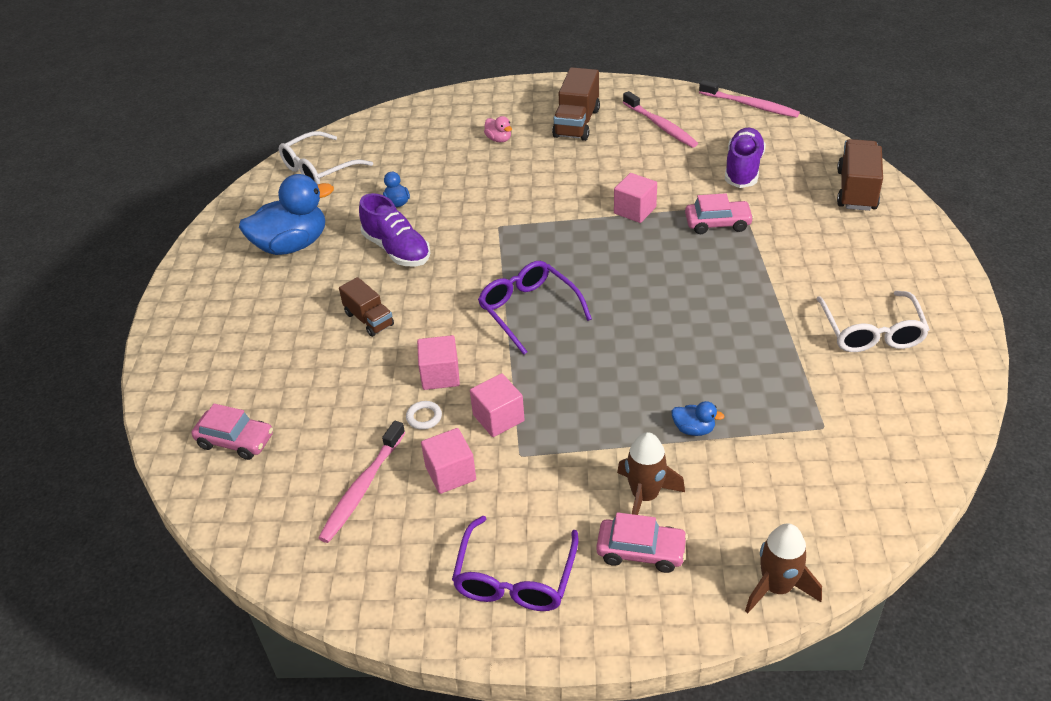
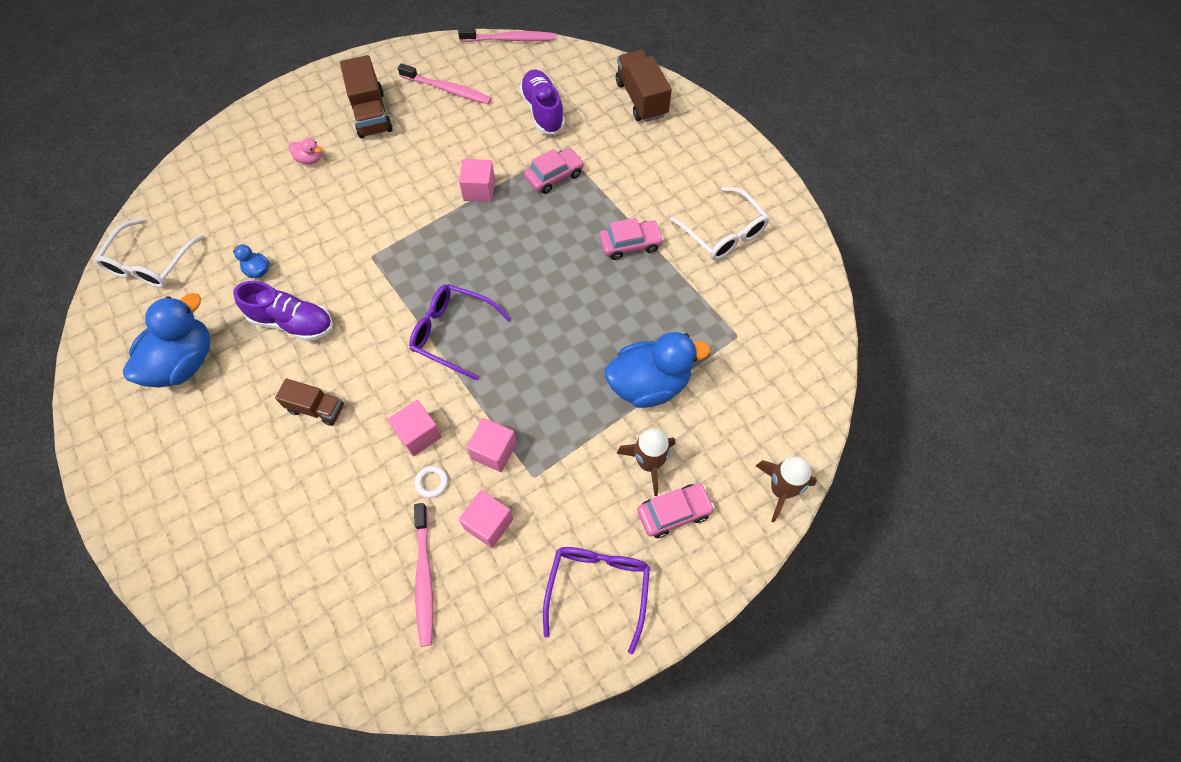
camera: 35 degrees left, 20 degrees up
(235, 441) = (278, 594): pink car -> pink car (630, 244)
(515, 578) = (598, 588): purple glasses -> purple glasses turned 150 degrees counterclockwise
(693, 429) = (649, 384): blue duck -> blue duck, size x2.33

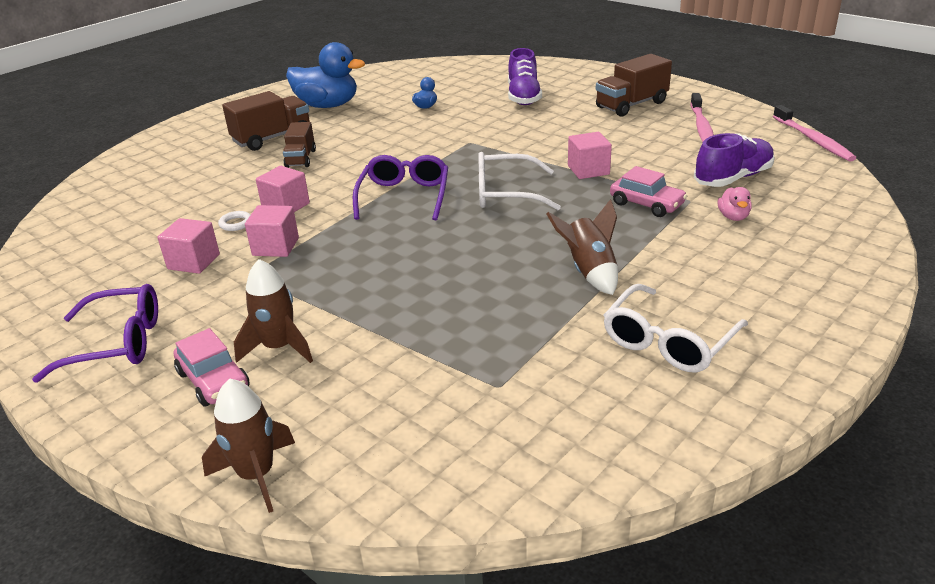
camera: 75 degrees right, 30 degrees down
(150, 263) = (410, 75): white glasses -> white glasses (506, 193)
(292, 322) = (382, 130): purple shoe -> purple shoe (523, 97)
(310, 159) = (555, 96): pink duck -> pink duck (733, 217)
(424, 578) = (137, 242): pink toothbrush -> none
(630, 244) = (589, 272): pink car -> brown rocket
(641, 99) = (831, 233): brown truck -> brown truck (272, 138)
(649, 384) = (390, 326): blue duck -> none

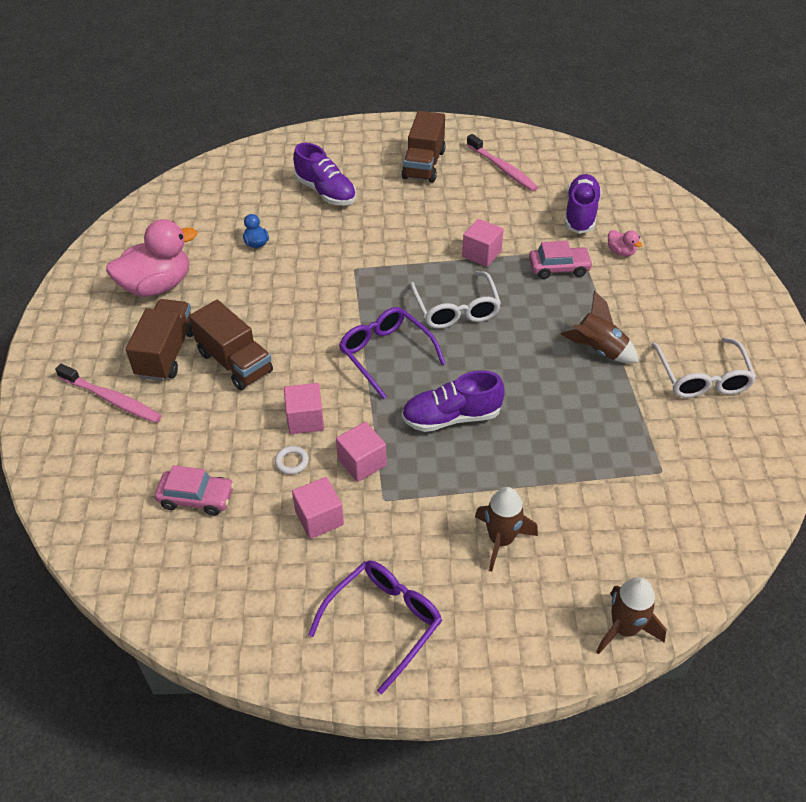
camera: 45 degrees left, 15 degrees up
(213, 381) = (499, 594): pink car -> pink car (196, 498)
(301, 159) = (235, 362): brown truck -> brown truck, size x1.56
(327, 105) = (157, 286): blue duck -> pink duck
(384, 253) = (451, 417): none -> purple shoe
(506, 193) = (456, 309): white glasses -> white glasses turned 60 degrees counterclockwise
(813, 140) = (585, 149): pink toothbrush -> pink toothbrush (112, 399)

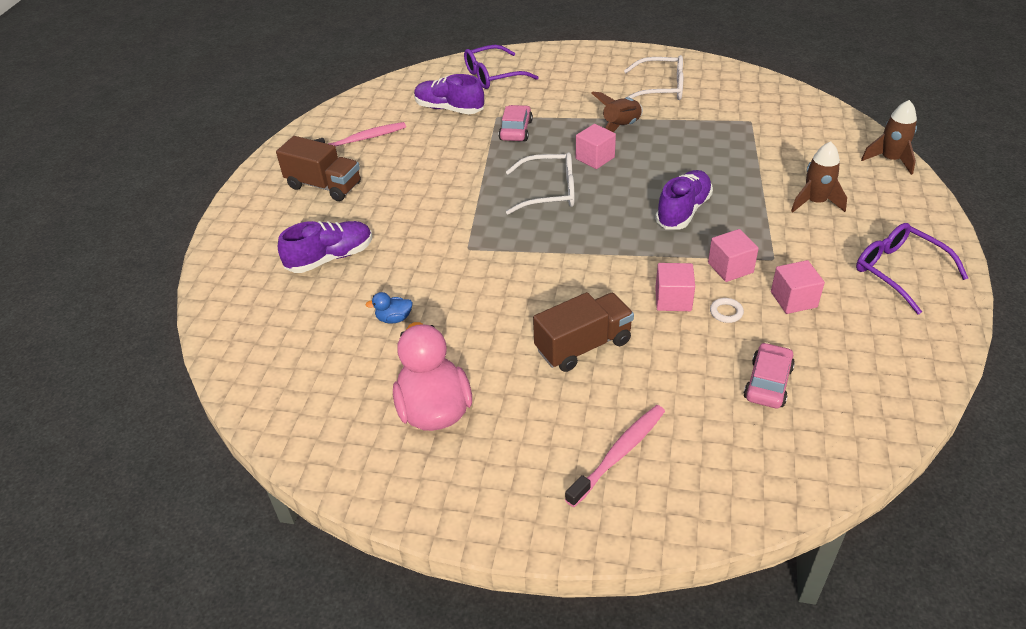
camera: 75 degrees left, 5 degrees down
(167, 353) = (555, 402): brown truck -> none
(386, 354) = (597, 240): purple glasses -> purple glasses (493, 76)
(451, 417) = (683, 211): purple shoe -> purple shoe turned 150 degrees counterclockwise
(481, 254) = (479, 168): pink cube -> pink cube (595, 158)
(621, 252) = (507, 98): pink duck -> none

